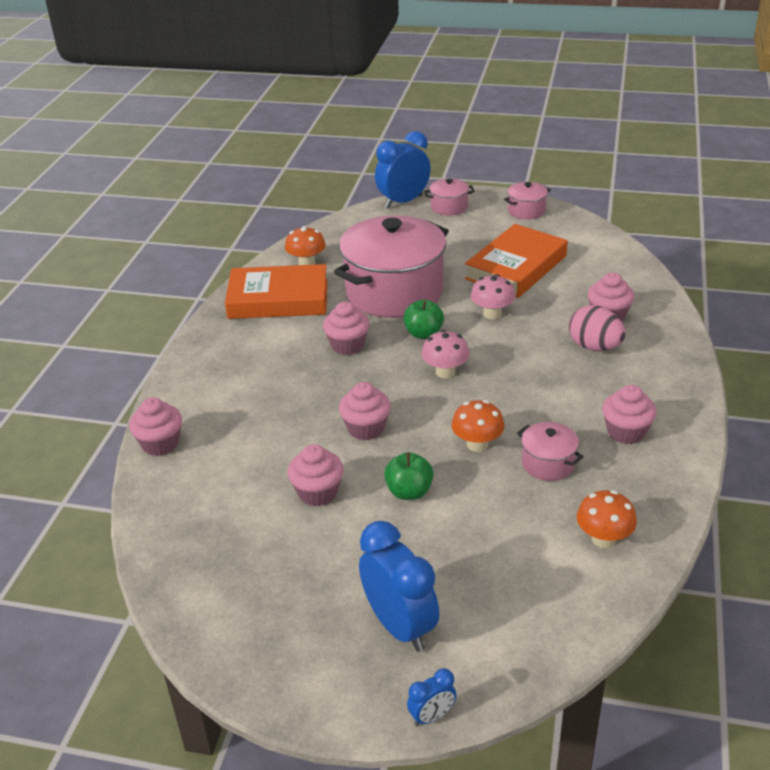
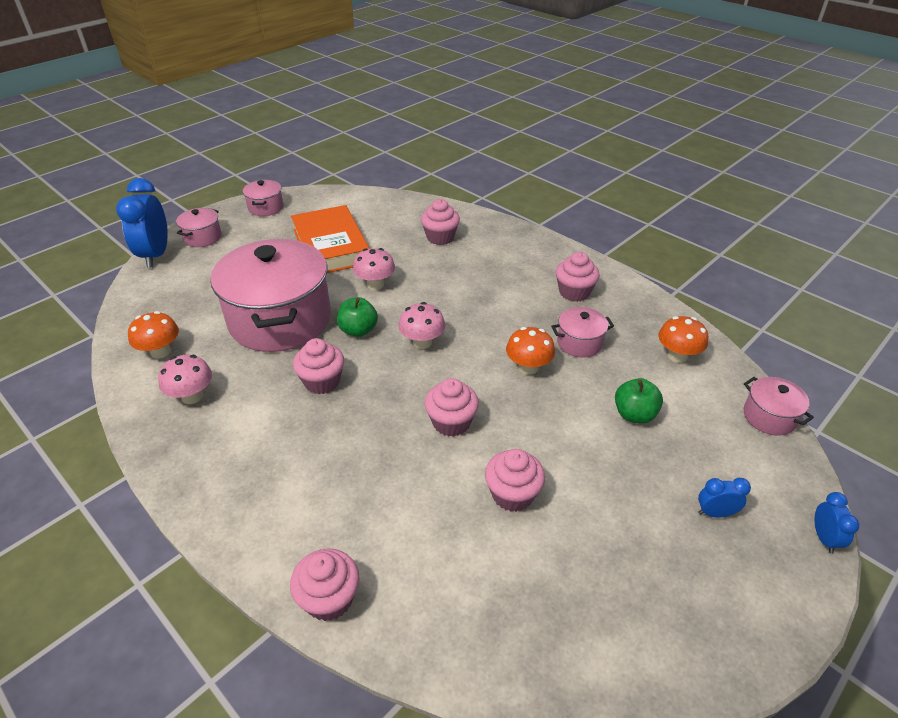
camera: 60 degrees left, 5 degrees up
(278, 299) = (192, 396): orange book -> pink mushroom
(400, 626) = (715, 513): blue clock -> blue clock, size x0.47
(409, 492) = (556, 433): green apple -> green apple (634, 414)
(575, 637) = (769, 417): none -> pink pot
(594, 347) = (468, 260): pink egg -> none

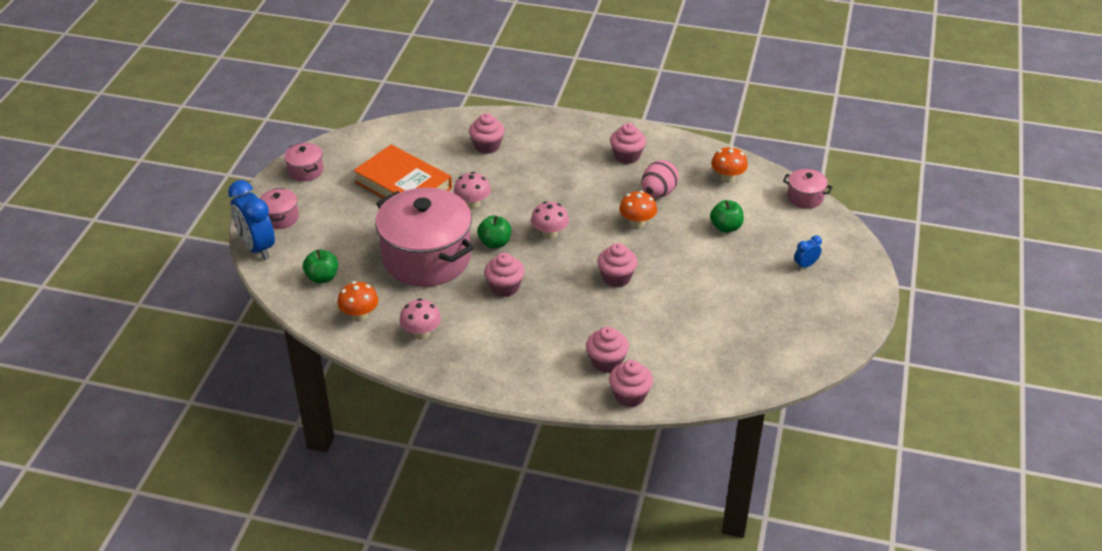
camera: 30 degrees left, 0 degrees up
(173, 302) = (322, 277): none -> green apple
(512, 494) = (687, 302): pink cupcake -> pink cupcake (606, 362)
(579, 343) = (658, 193): pink pot -> pink egg
(824, 538) = (867, 255): blue clock -> none

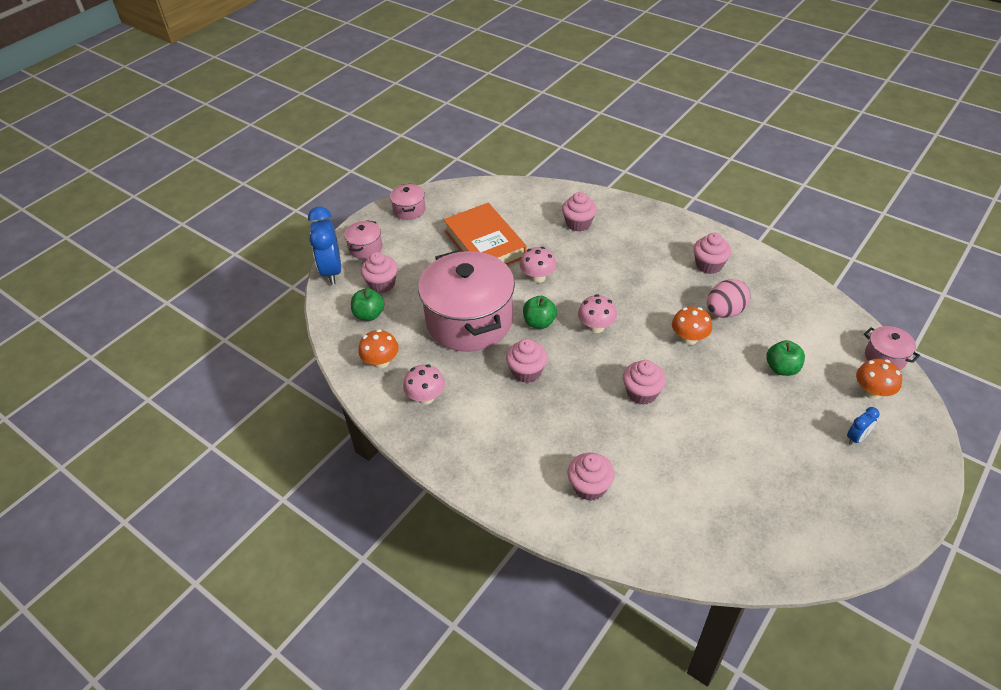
camera: 25 degrees right, 5 degrees up
(630, 396) = (596, 536): pink cupcake -> pink cupcake (382, 284)
(727, 178) = (805, 314): orange mushroom -> orange mushroom (872, 392)
(805, 265) = (856, 438): blue clock -> blue clock turned 150 degrees clockwise

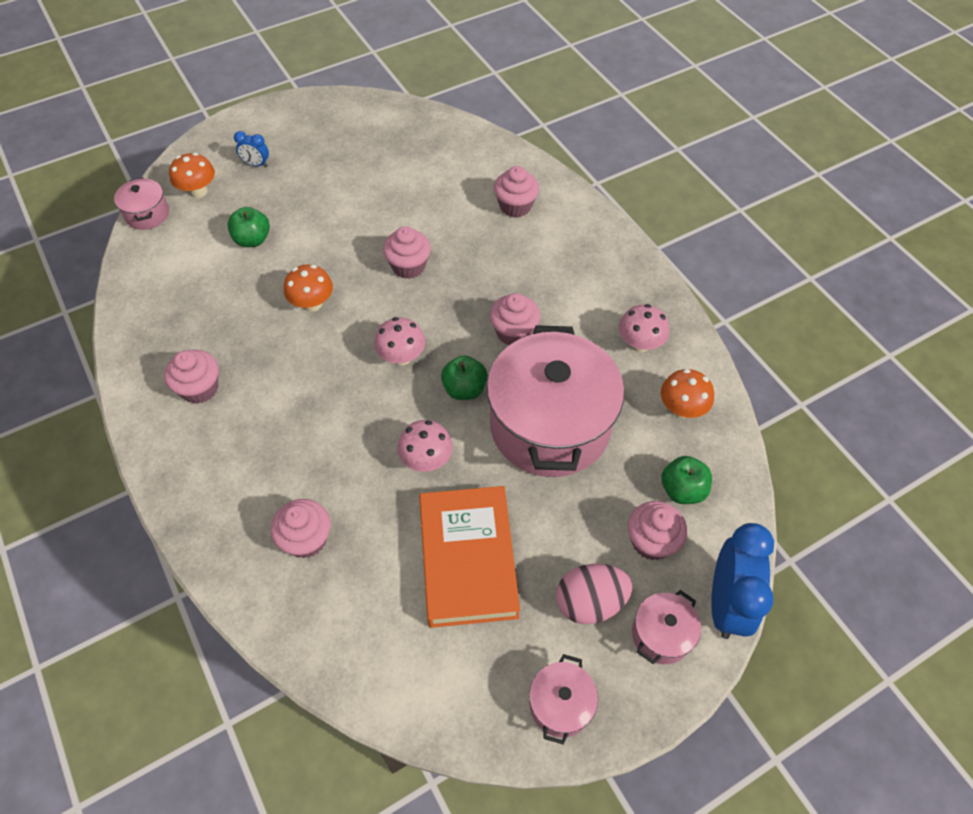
camera: 160 degrees left, 10 degrees up
(724, 312) = (245, 319): pink egg -> pink egg (590, 602)
(856, 438) = (256, 164): blue clock -> blue clock turned 150 degrees counterclockwise

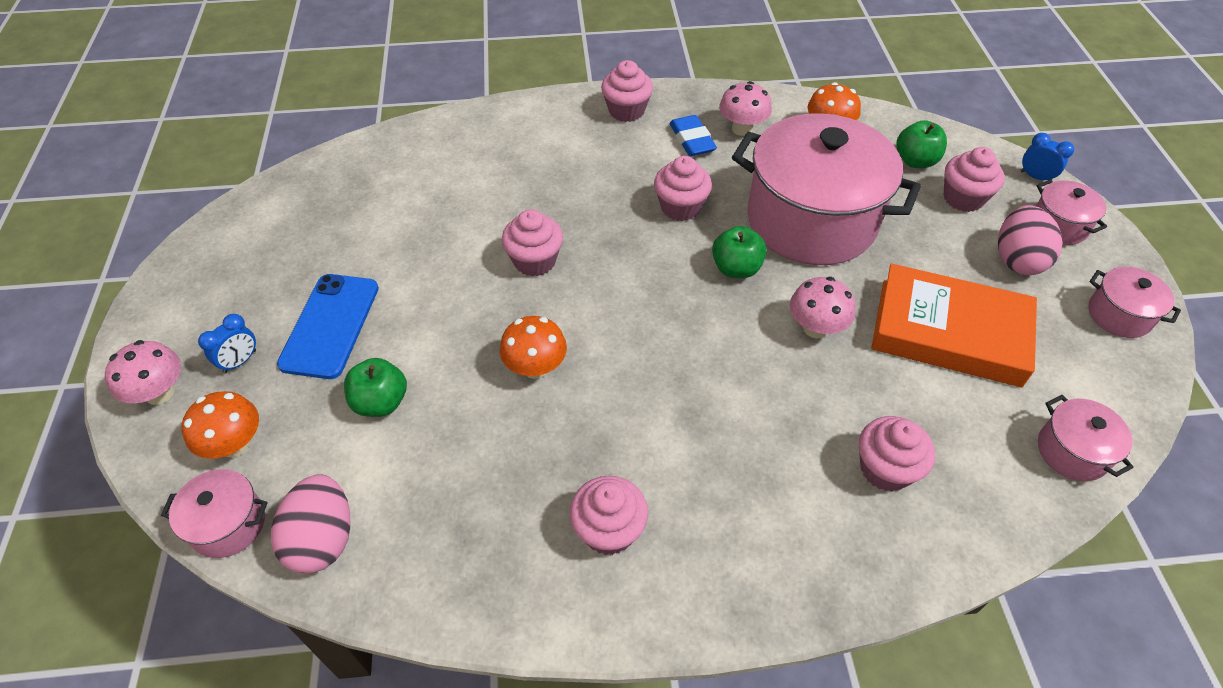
camera: 65 degrees left, 5 degrees down
(150, 257) = (323, 539): none -> pink egg
(301, 190) = (330, 325): none -> blue phone
(375, 677) = (1072, 451): none -> pink pot
(401, 357) = (665, 307): pink mushroom -> pink mushroom (159, 393)
(515, 206) = (507, 150): pink cupcake -> pink cupcake (626, 111)
(601, 314) = (692, 140): none -> blue eraser
(726, 603) = (1035, 177): blue clock -> blue clock, size x0.47

